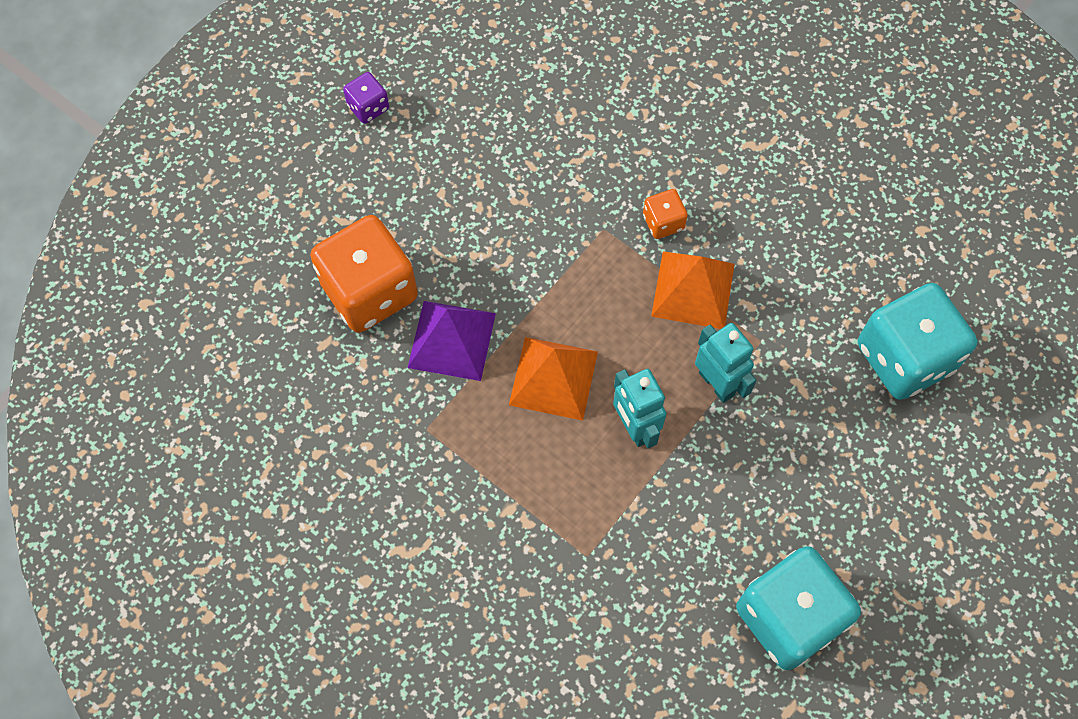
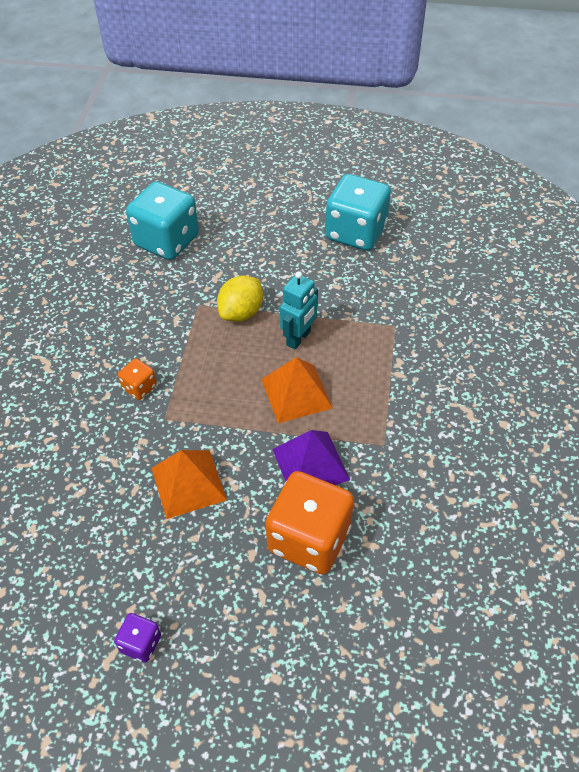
camera: 120 degrees left, 15 degrees down
(693, 289) = (182, 350): orange pyramid -> orange pyramid (188, 483)
(717, 383) = (241, 313): turquoise robot -> yellow lemon

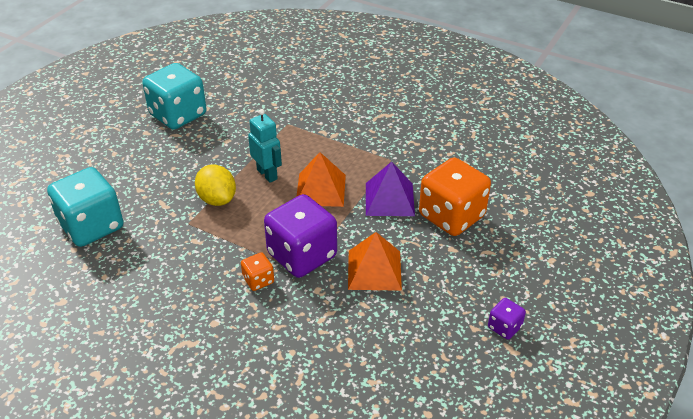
camera: 70 degrees left, 10 degrees down
(187, 411) = (302, 255): none -> purple dice

